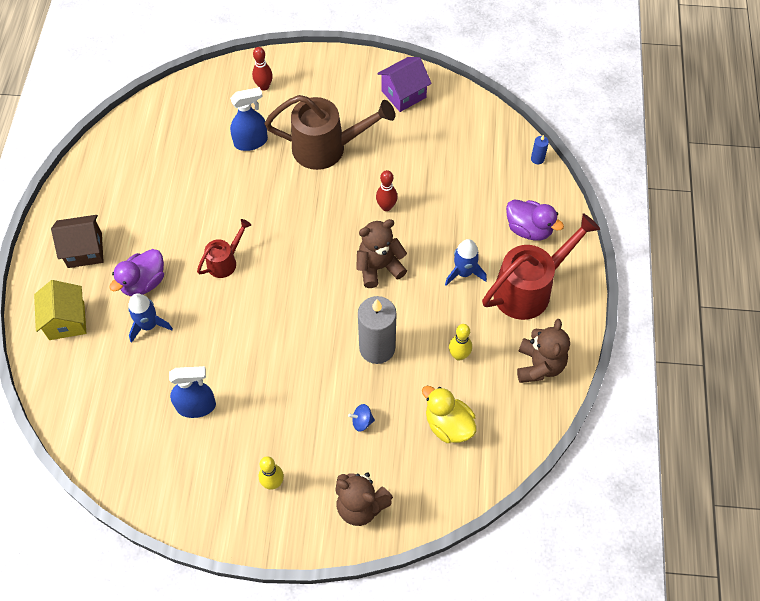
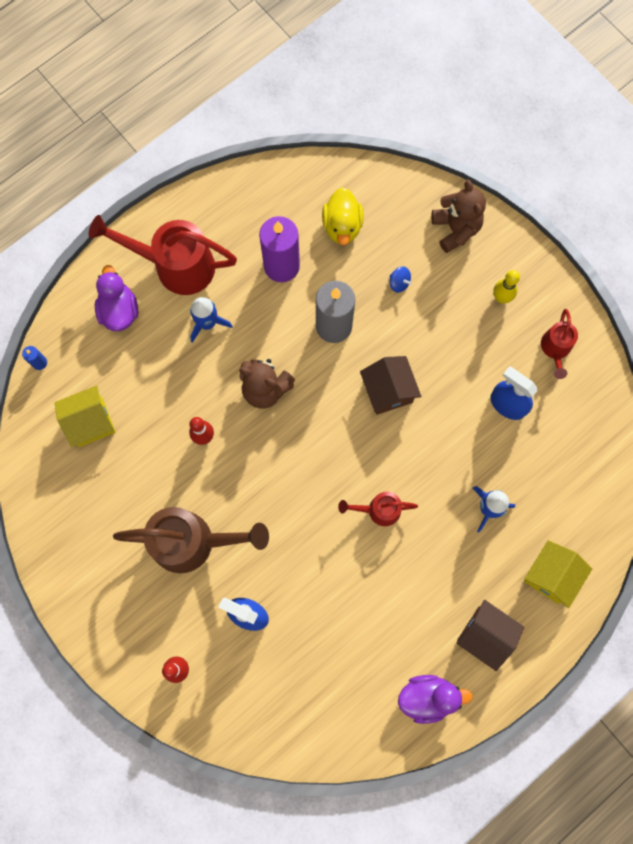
camera: 135 degrees left, 15 degrees up
(143, 282) = (461, 553): purple duck -> purple duck (427, 697)
(194, 481) = (555, 349): none -> red watering can
(293, 339) = (388, 391): none -> brown house
(327, 148) = (192, 542): brown watering can -> brown watering can turned 135 degrees clockwise
(403, 94) = (70, 534): purple house -> none
(459, 355) = (281, 266): yellow bowling pin -> purple candle
(465, 155) = (91, 422): none -> yellow house
(539, 365) = (235, 207): brown teddy bear -> none

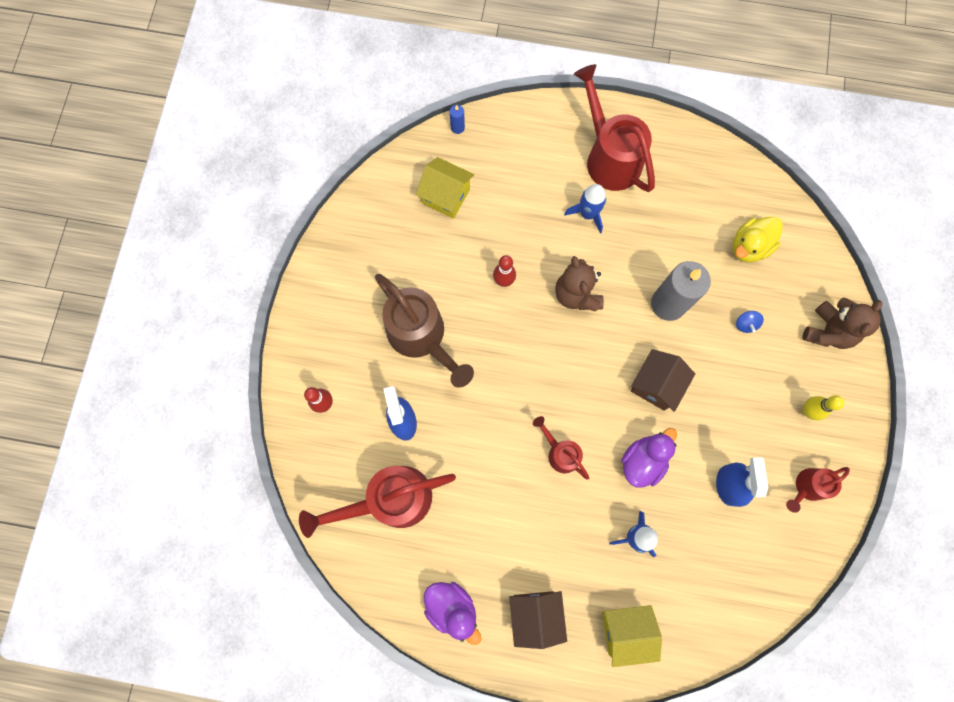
camera: 50 degrees right, 0 degrees up
(119, 311) = (541, 148): purple duck -> purple duck (643, 461)
(281, 266) = (678, 229): purple candle -> none
(304, 677) = (391, 499): none -> red watering can

